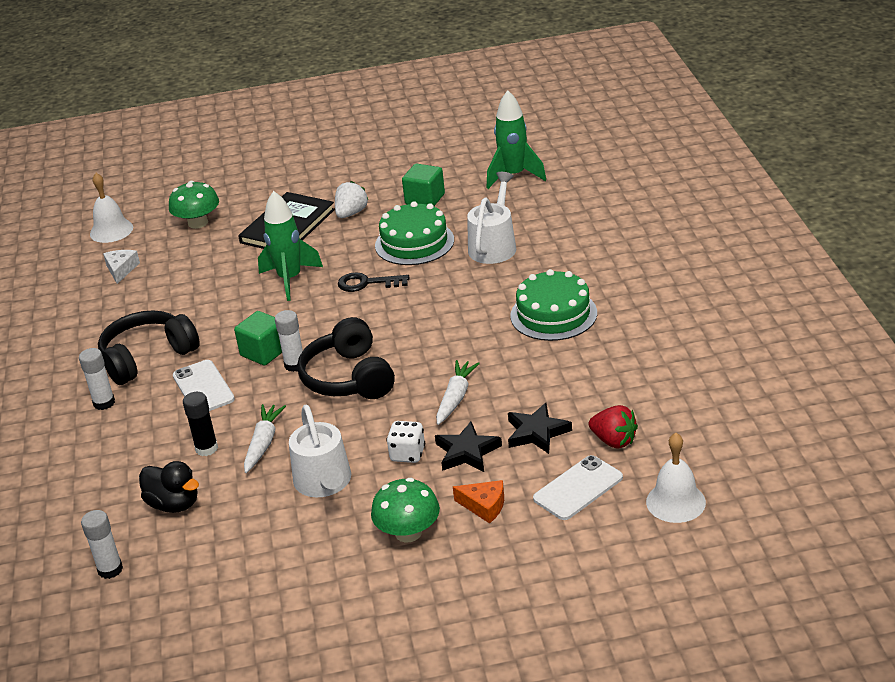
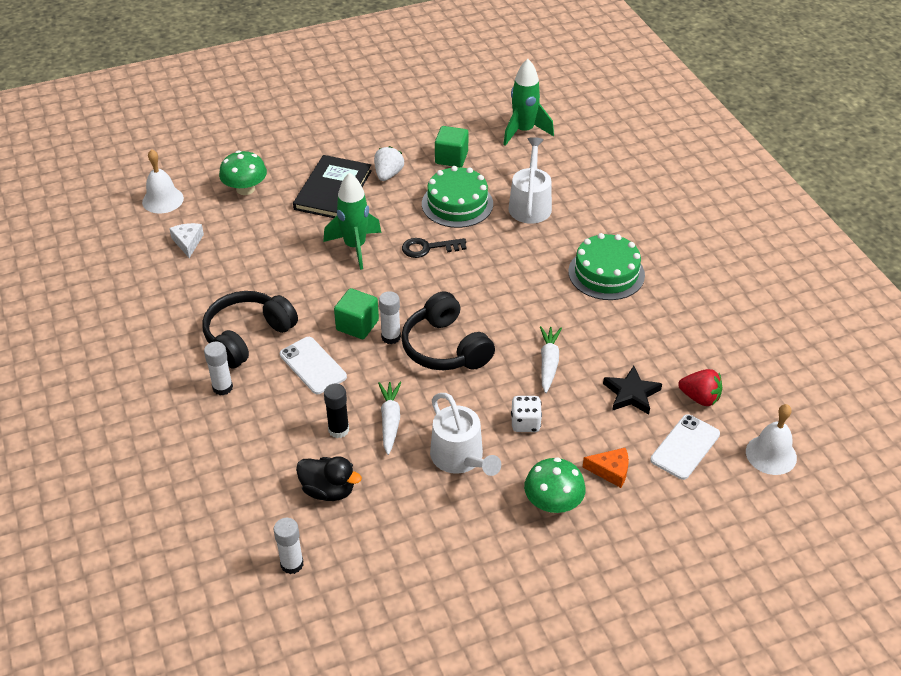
camera: 15 degrees left, 10 degrees up
(467, 452) = (577, 417): black star -> none

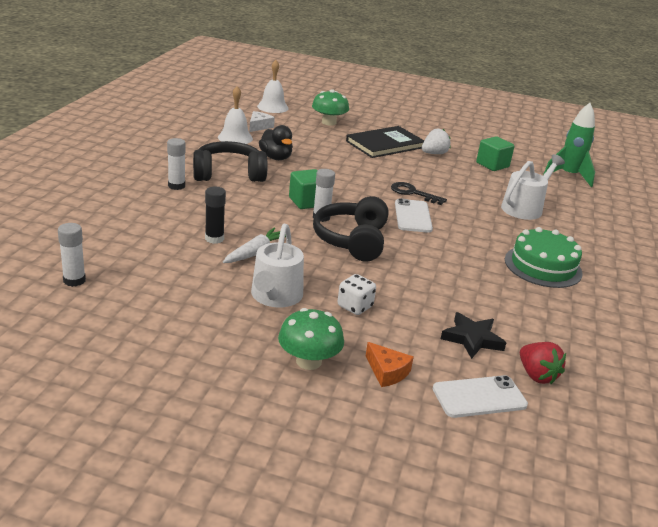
camera: 35 degrees right, 15 degrees down
(313, 365) = (247, 204): white phone -> white phone (413, 216)
(328, 490) = (158, 261): black duck -> black duck (276, 157)
(355, 247) = (361, 171): green rocket -> none
(457, 204) = (466, 184): green cake -> none
(548, 363) = (423, 286): white carrot -> none
(771, 454) = (565, 452): white bell -> white bell (235, 138)

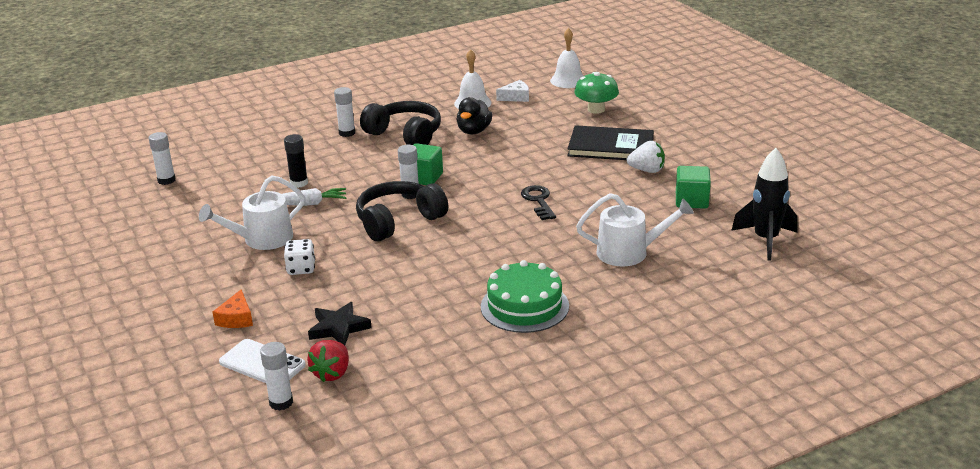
camera: 50 degrees right, 0 degrees up
(308, 361) = (203, 288): green mushroom -> none
(413, 216) = (493, 220): white phone -> none
(552, 419) = (281, 402): none -> white glue stick
(568, 176) = (765, 240): green rocket -> black rocket

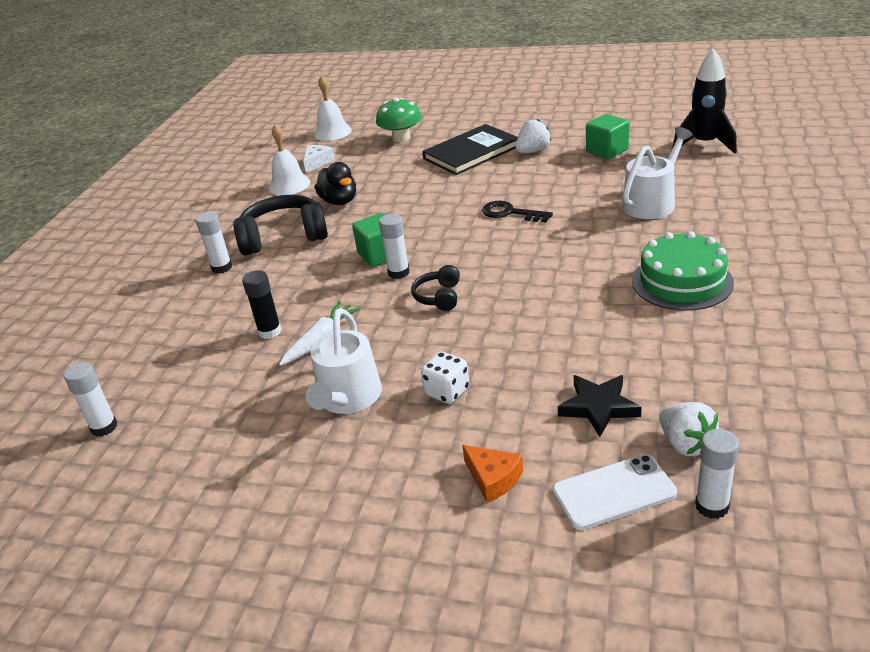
camera: 45 degrees left, 5 degrees up
(332, 373) = (686, 444): red strawberry -> white strawberry
(398, 221) = (439, 297): black headphones -> black headphones, size x0.52

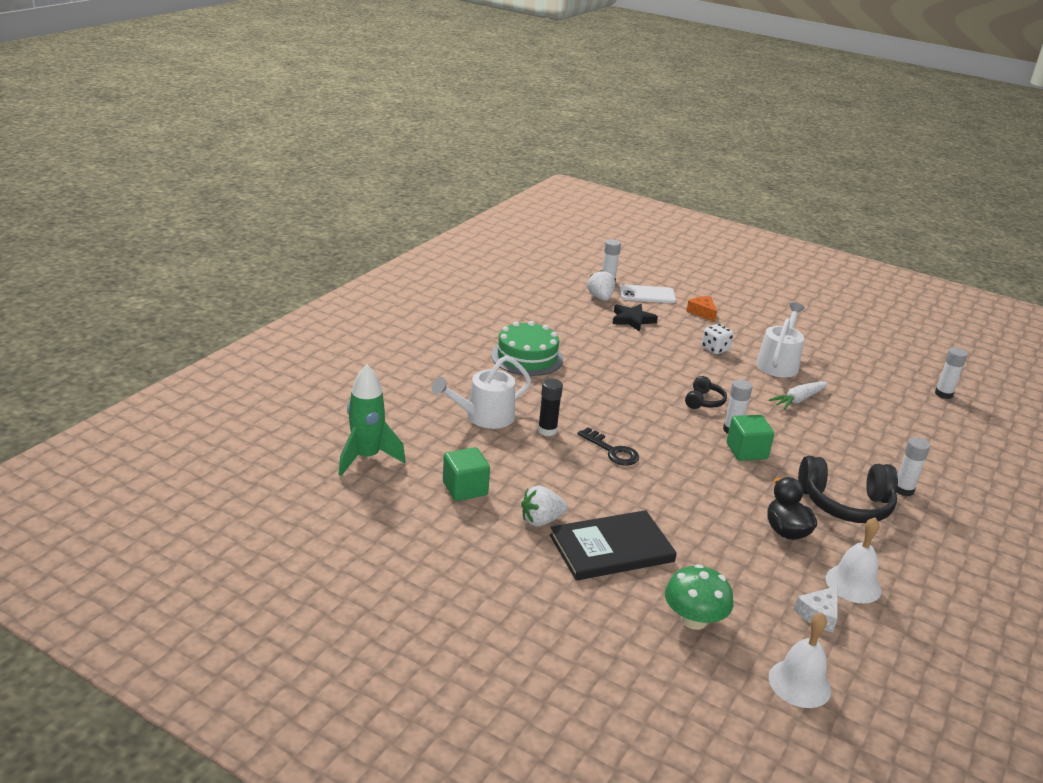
camera: 170 degrees left, 5 degrees down
(270, 331) = (840, 418): black glue stick -> black glue stick (547, 430)
(704, 144) = (367, 458): black rocket -> green rocket

